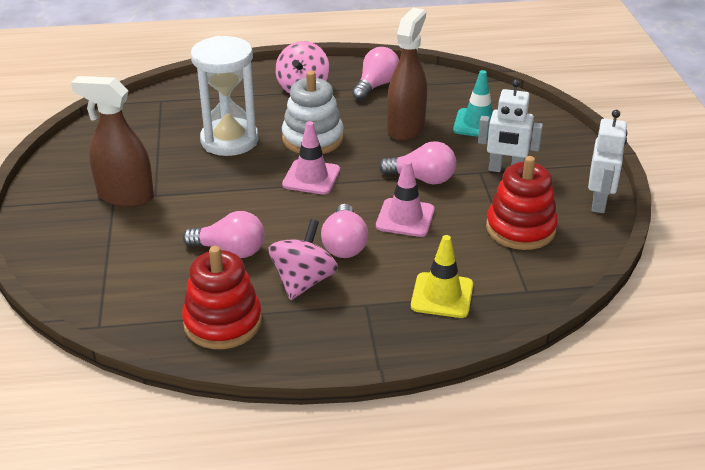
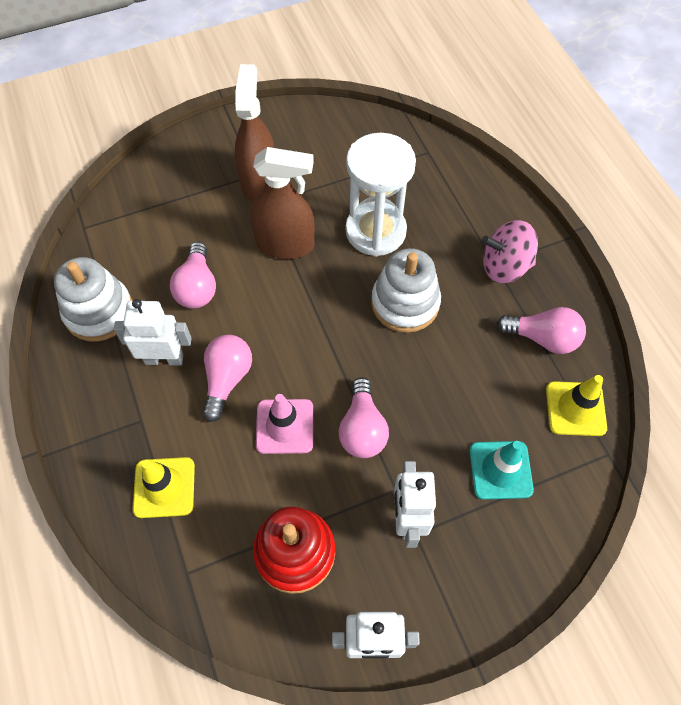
camera: 75 degrees right, 25 degrees up
(223, 322) = (99, 312): red stacking toy -> white stacking toy
(303, 281) = (164, 359): pink spinning top -> white robot
(311, 177) = (332, 321): pink traffic cone -> none
(344, 244) = (227, 379): pink light bulb -> pink light bulb turned 120 degrees clockwise
(406, 128) = (461, 390): brown spray bottle -> brown spray bottle (285, 245)
(439, 85) = (575, 409): none -> yellow traffic cone

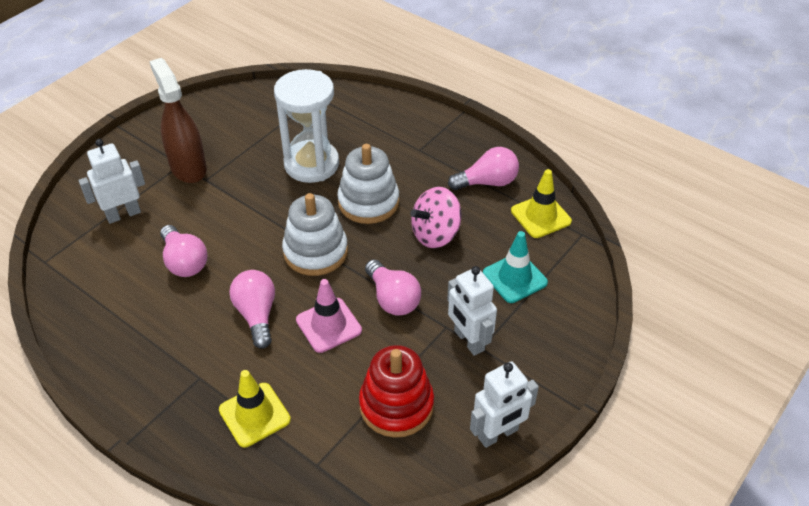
camera: 30 degrees left, 15 degrees down
(99, 312) = (104, 317): white stacking toy -> white stacking toy (315, 252)
(164, 359) = (190, 324): white robot -> white robot (123, 214)
(285, 245) = (242, 202): brown spray bottle -> none
(504, 266) = (428, 148): pink spinning top -> pink spinning top (435, 234)

